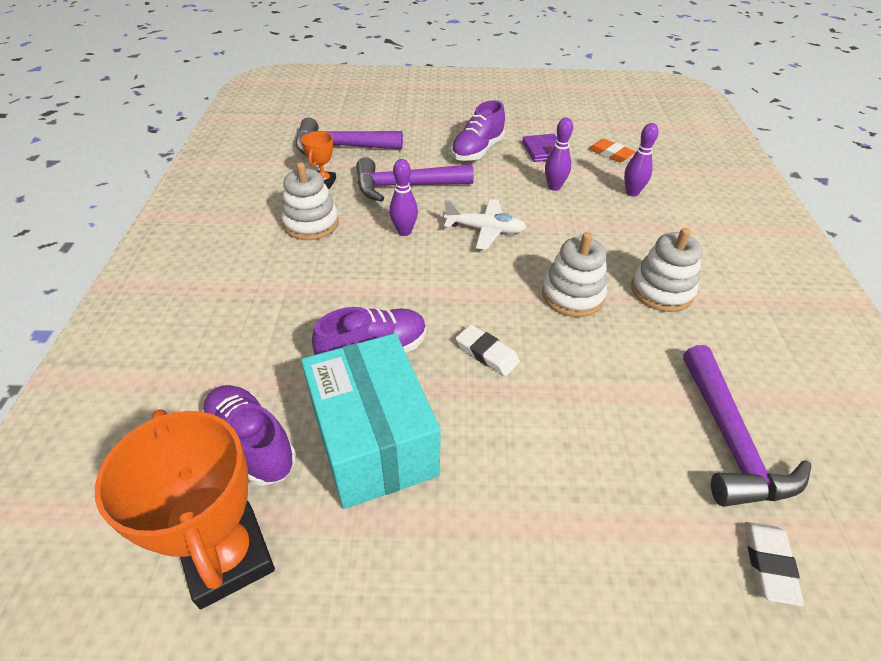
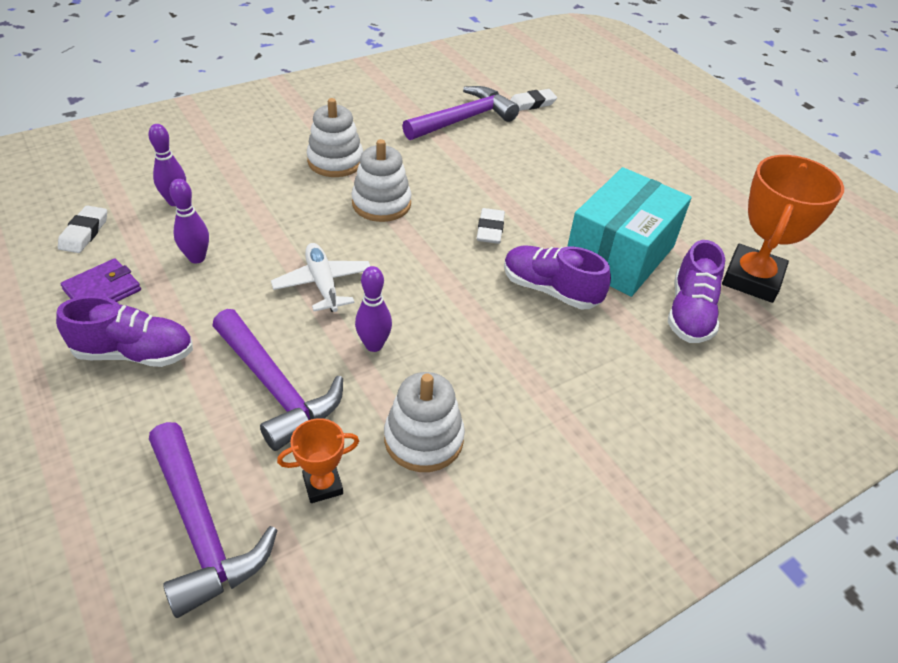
camera: 125 degrees left, 0 degrees up
(610, 154) = (84, 233): orange eraser -> white eraser

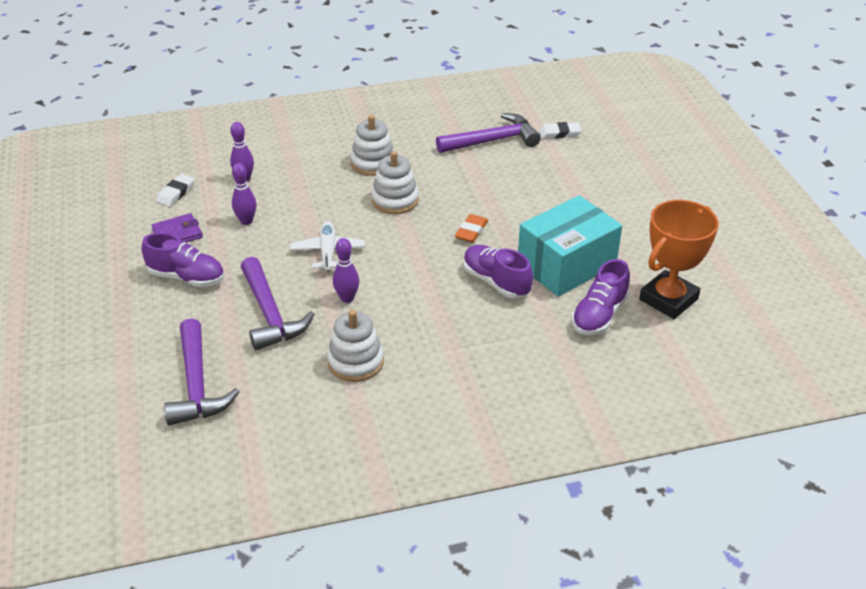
camera: 20 degrees right, 5 degrees down
(323, 485) = (279, 376): orange trophy -> none
(490, 229) = (471, 231): white eraser -> orange eraser

